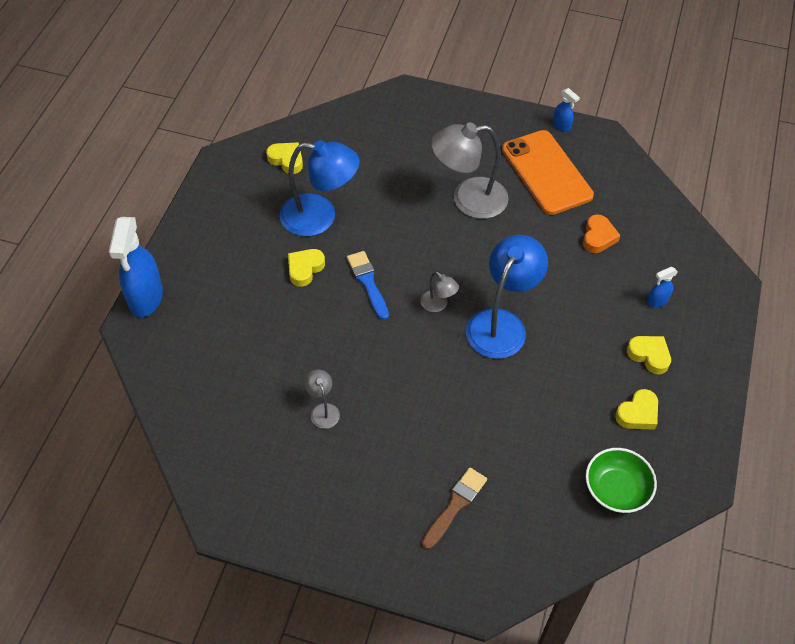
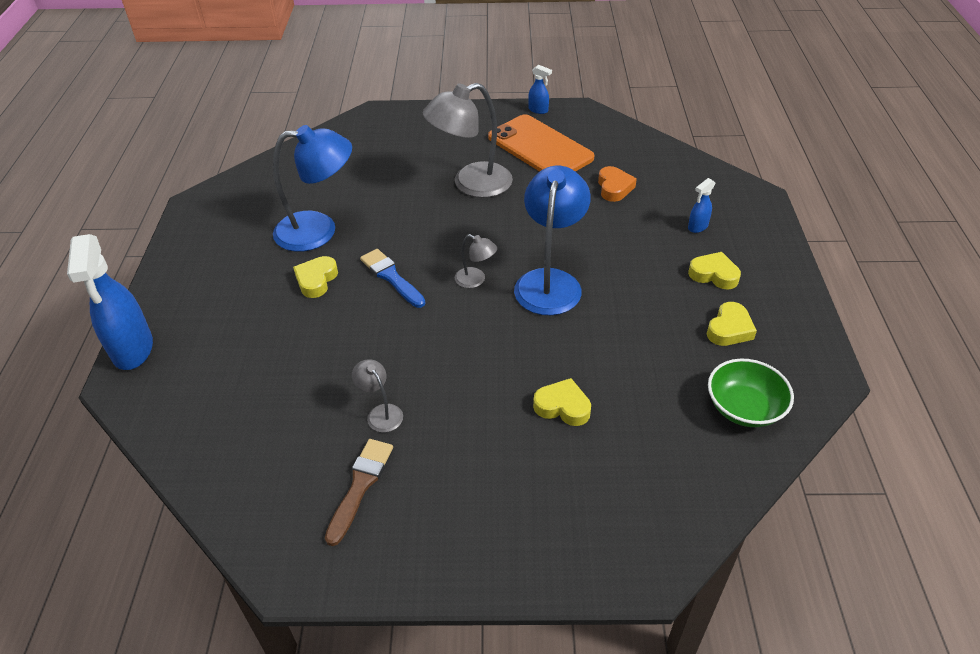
camera: 15 degrees left, 10 degrees down
(286, 160) = (267, 190): yellow heart -> yellow heart (562, 406)
(455, 505) = (574, 473): brown brush -> brown brush (360, 486)

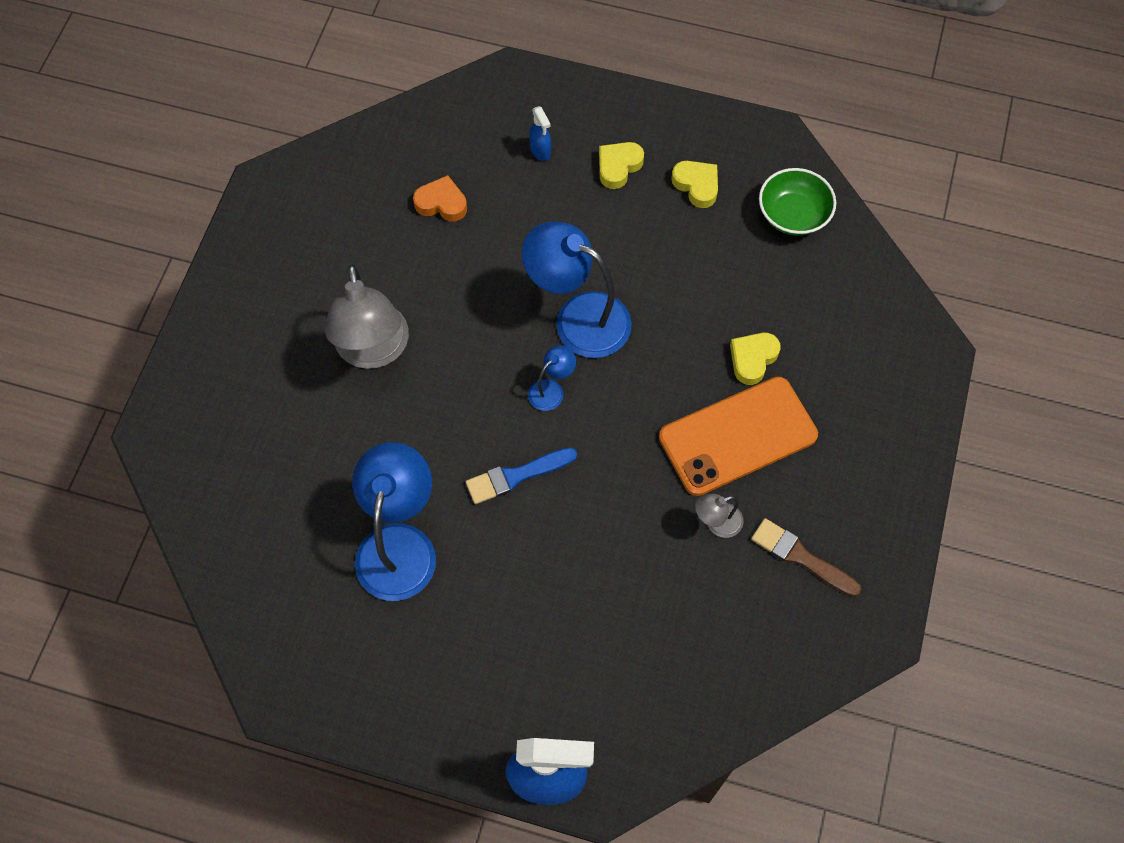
camera: 75 degrees left, 20 degrees up
(316, 280) = (493, 559): yellow heart -> none
(475, 280) = (551, 390): grey lamp -> blue lamp
(538, 110) = (242, 231): blue spray bottle -> none
(540, 147) = (328, 254): orange phone -> orange phone (737, 436)

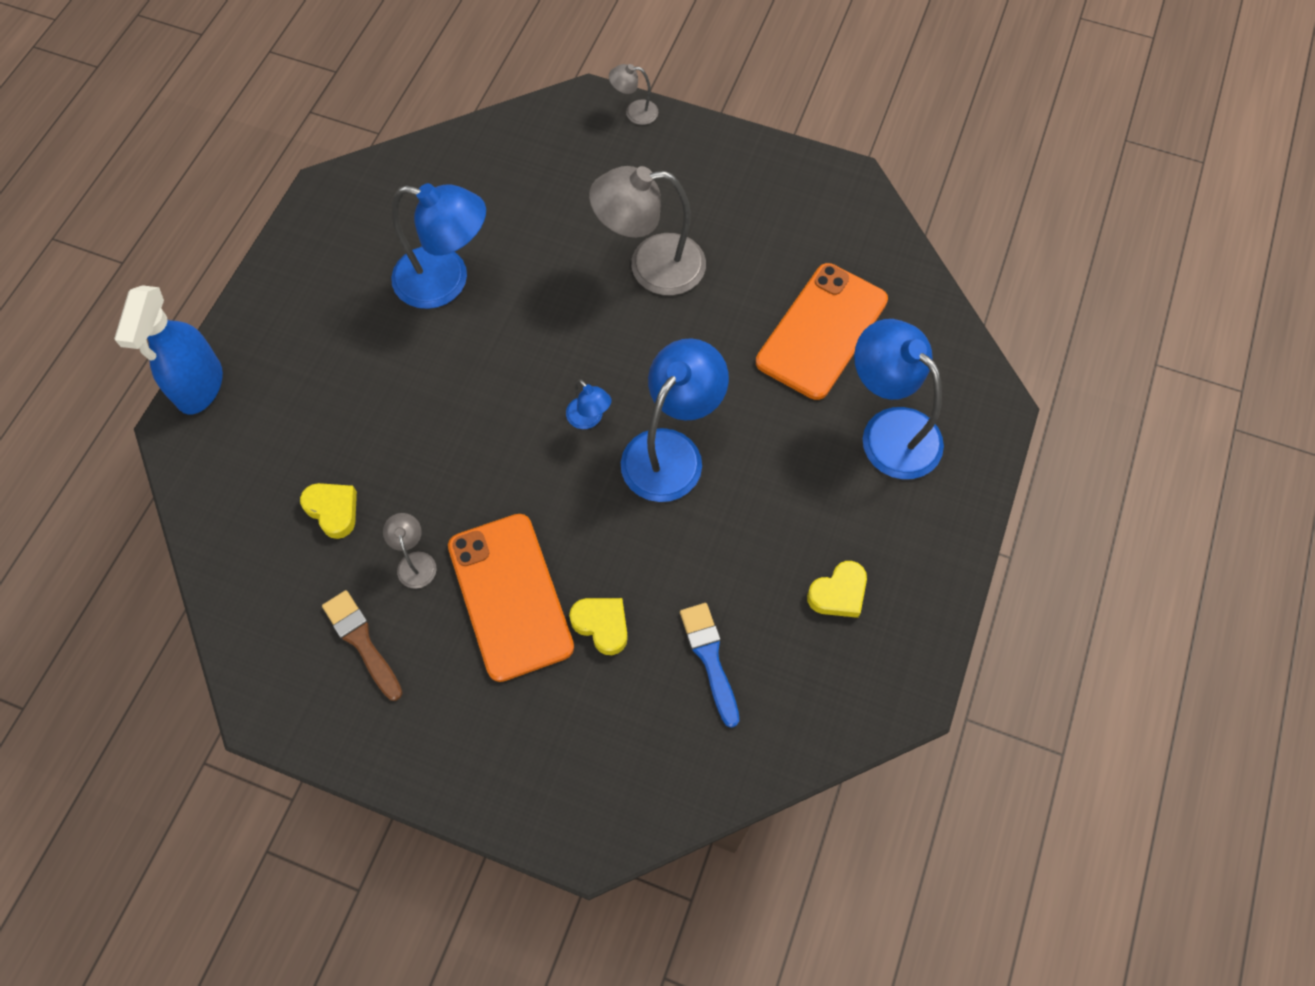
camera: 95 degrees right, 0 degrees up
(172, 383) = (634, 112): none -> grey lamp
(441, 203) = (822, 331): orange heart -> orange phone
(516, 476) = (498, 381): blue brush -> blue brush (710, 658)
(540, 151) = (889, 430): blue spray bottle -> blue lamp
(618, 167) = (866, 510): yellow heart -> yellow heart (333, 510)
(793, 215) = (793, 701): green bowl -> none
(800, 557) = (362, 641): brown brush -> brown brush turned 75 degrees counterclockwise

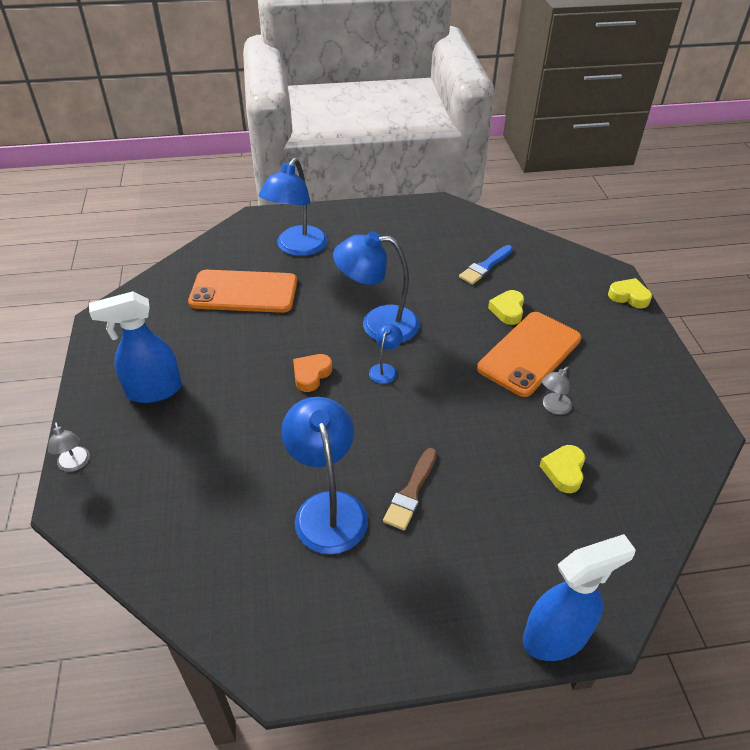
camera: 120 degrees left, 20 degrees down
(362, 641) = (623, 407): brown brush -> brown brush (411, 492)
(628, 342) = (311, 375): none -> orange heart
(651, 266) = (237, 389): grey lamp -> none
(696, 194) = (153, 391): none -> blue spray bottle
(838, 593) = (409, 237): yellow heart -> yellow heart (629, 296)

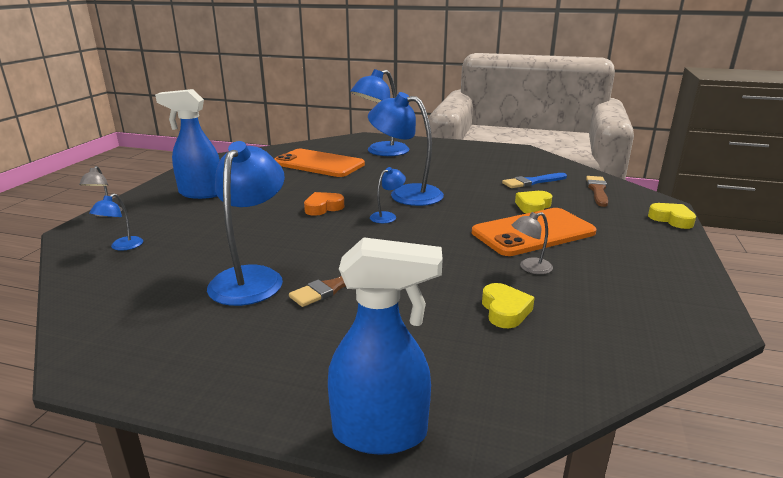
camera: 25 degrees right, 20 degrees down
(152, 511) = (122, 247): none -> blue lamp
(549, 265) = (597, 190): none -> brown brush
(564, 471) = (505, 310): yellow heart -> yellow heart turned 135 degrees clockwise

